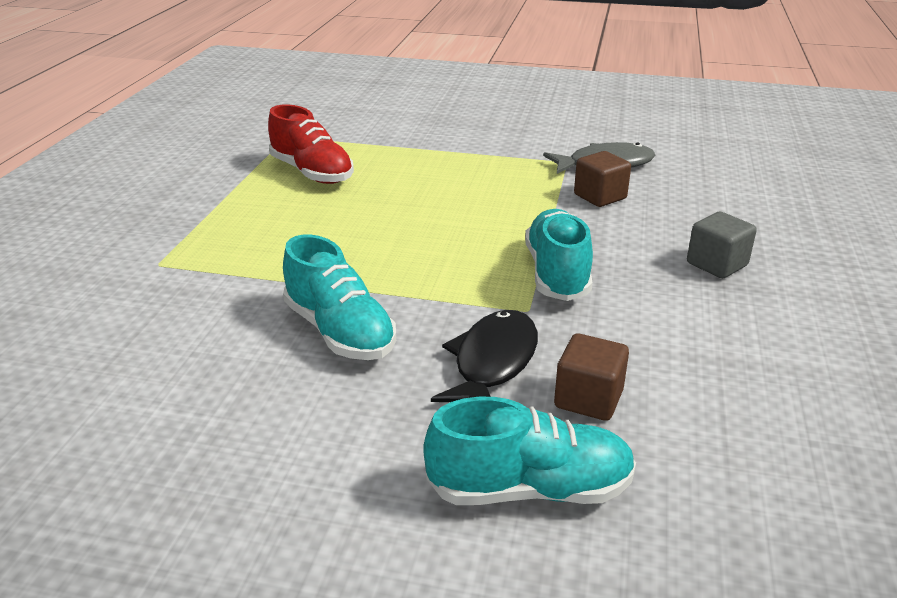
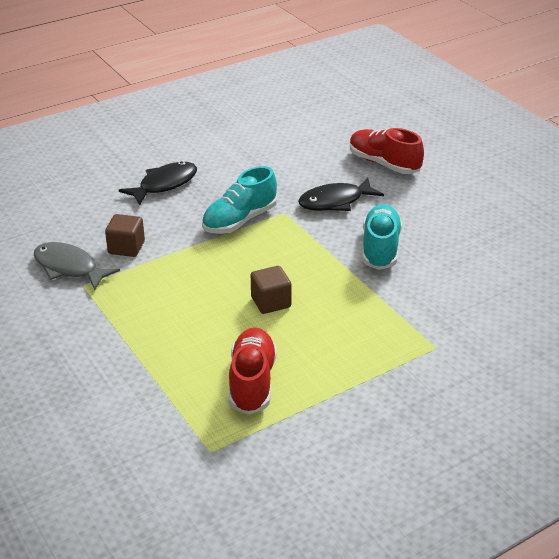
camera: 135 degrees left, 5 degrees up
(529, 489) = (384, 164): turquoise shoe -> red shoe
(588, 399) = (321, 173): brown cube -> brown cube (271, 302)
(716, 264) = (164, 184): grey cube -> black fish

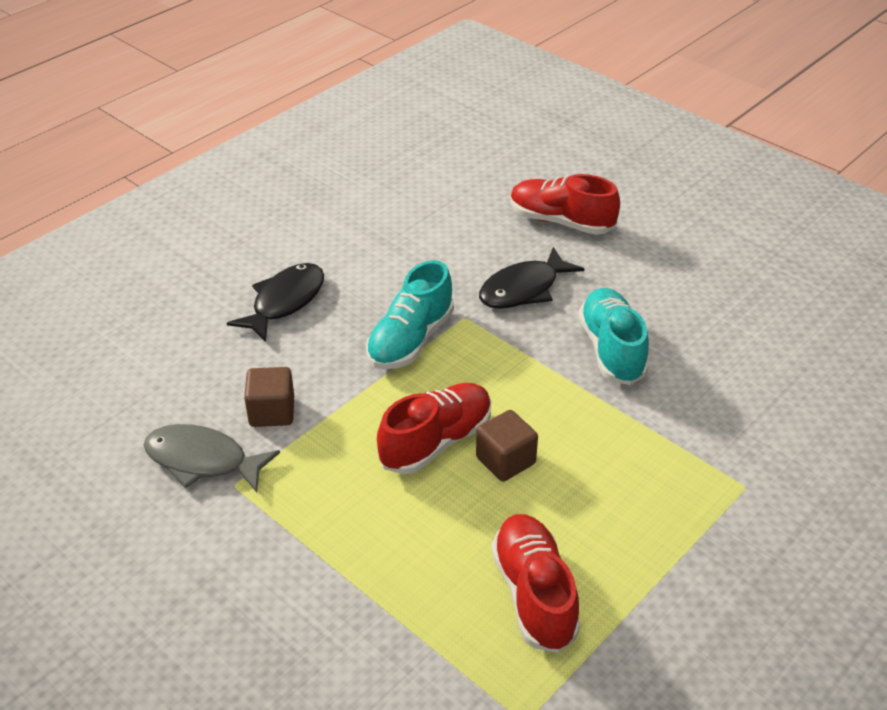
camera: 15 degrees left, 5 degrees up
(228, 283) = (436, 442): none -> red shoe

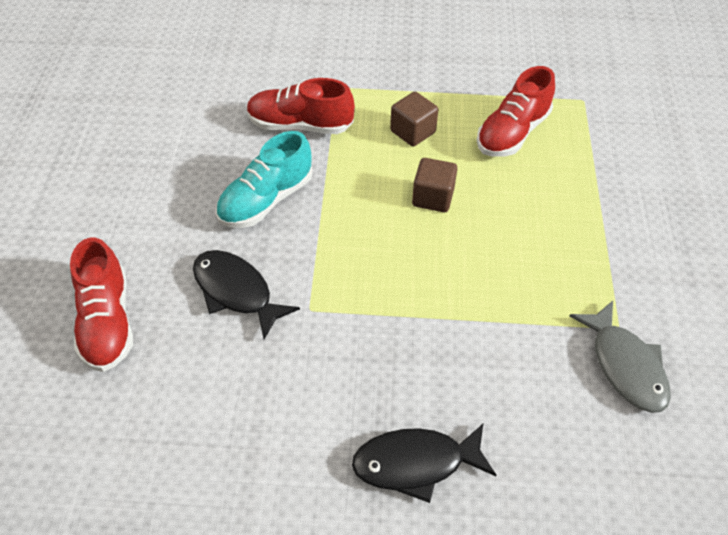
camera: 130 degrees left, 10 degrees up
(272, 412) = (538, 360): brown cube -> brown cube (412, 132)
(410, 340) = (371, 327): turquoise shoe -> none
(436, 442) = (456, 242): red shoe -> red shoe (300, 125)
(523, 289) = (236, 292): black fish -> black fish turned 150 degrees counterclockwise

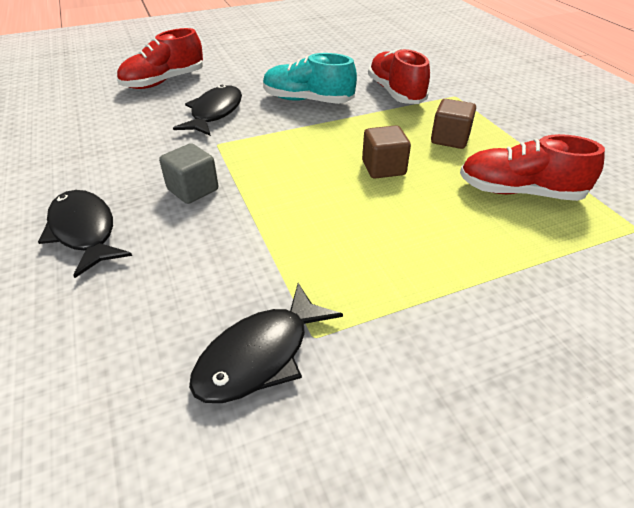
camera: 65 degrees right, 10 degrees down
(389, 354) = (193, 189): none -> grey cube
(625, 365) = (260, 355): grey fish -> black fish

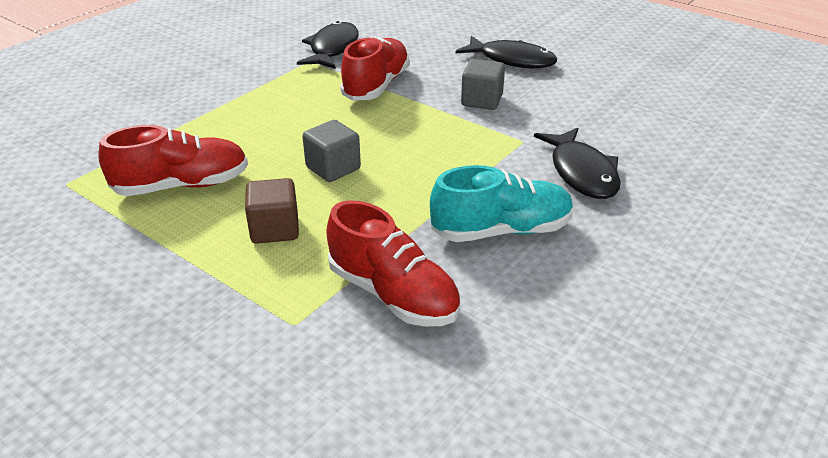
camera: 150 degrees right, 5 degrees down
(164, 82) = (720, 195): red shoe -> red shoe (376, 86)
(383, 168) = (333, 168): brown cube -> grey cube

